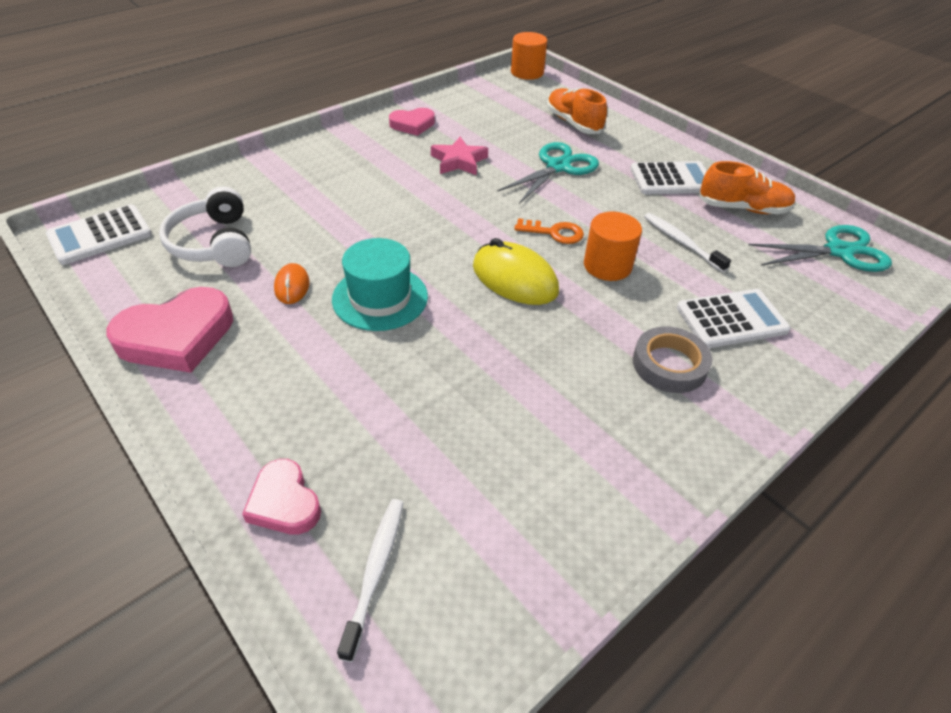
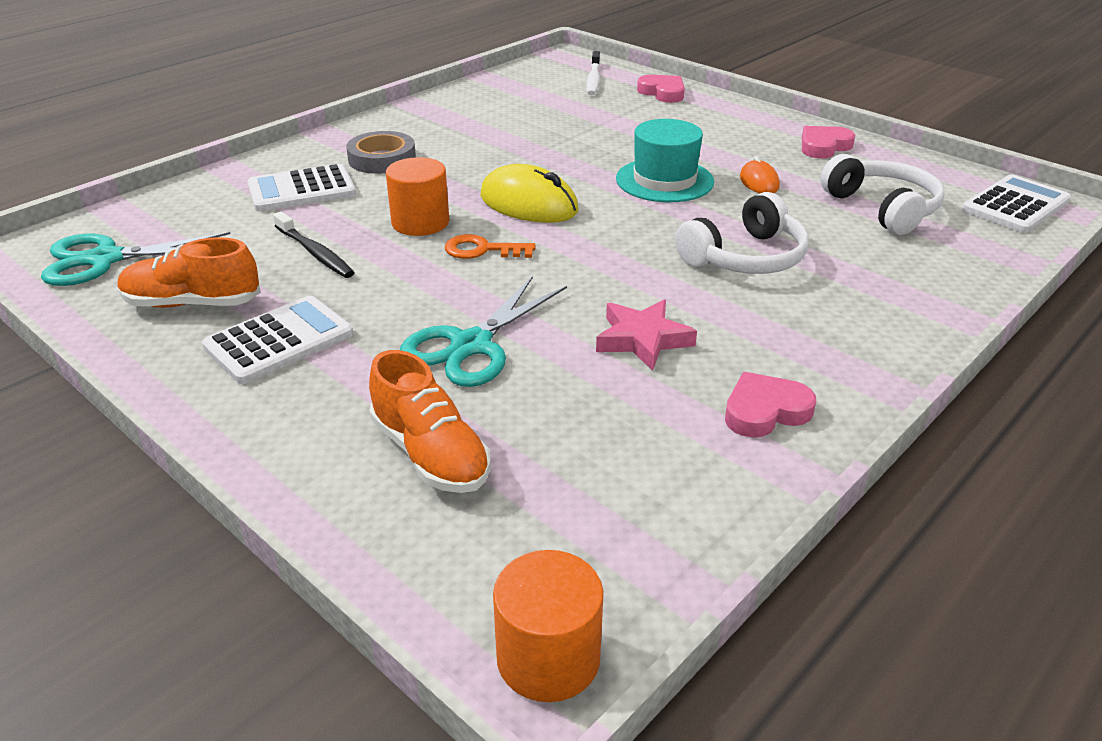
camera: 175 degrees right, 10 degrees down
(177, 336) = (824, 146): pink heart -> pink heart, size x0.59
(362, 208) = (745, 257): none -> white headphones
(671, 179) = (279, 341): white calculator -> white calculator turned 150 degrees clockwise
(681, 242) = (315, 253): white toothbrush -> black toothbrush

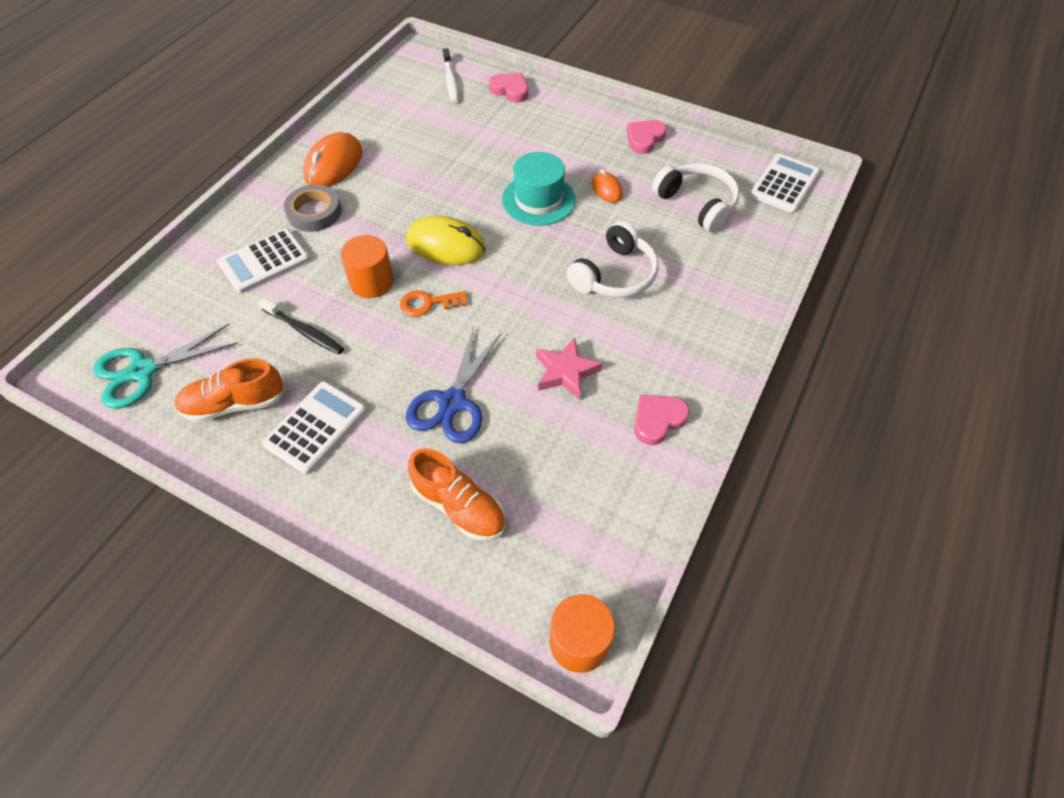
camera: 15 degrees left, 20 degrees up
(425, 126) = (334, 165): none -> orange mouse
(471, 345) = (452, 402): turquoise scissors -> blue scissors

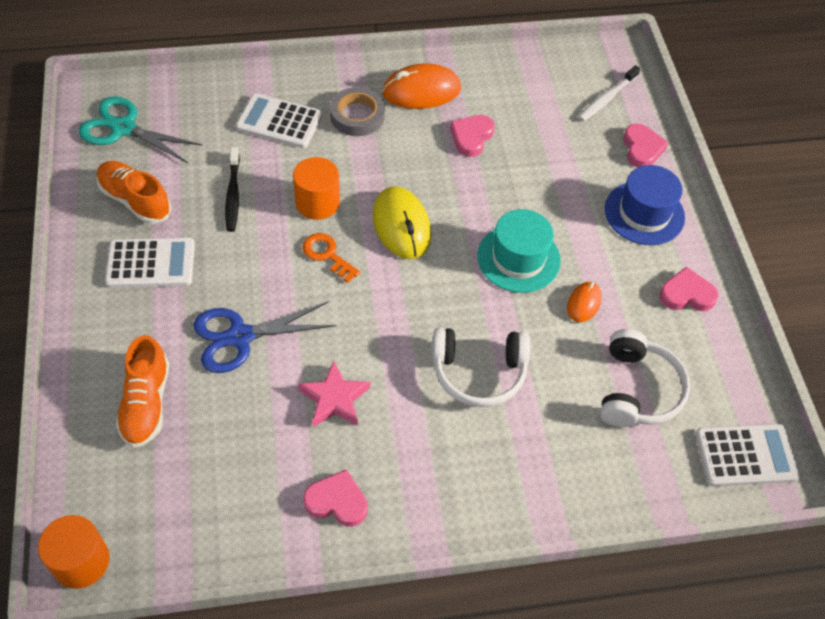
camera: 50 degrees right, 0 degrees up
(407, 163) = (471, 137): none -> pink heart
(563, 120) = (644, 213): none -> blue hat

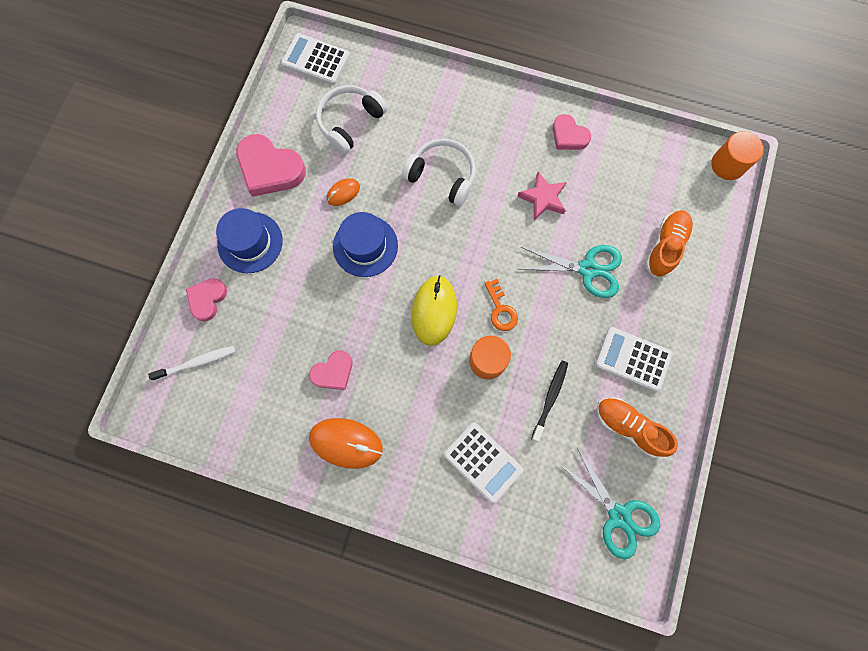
camera: 150 degrees left, 20 degrees up
(135, 200) = (629, 427): orange shoe -> orange shoe turned 150 degrees clockwise
(240, 337) = (588, 269): blue scissors -> turquoise scissors
(357, 116) = (414, 439): grey tape -> none
(518, 258) = (365, 246): turquoise hat -> blue hat
(686, 294) = (270, 169): pink heart -> pink heart, size x1.69

